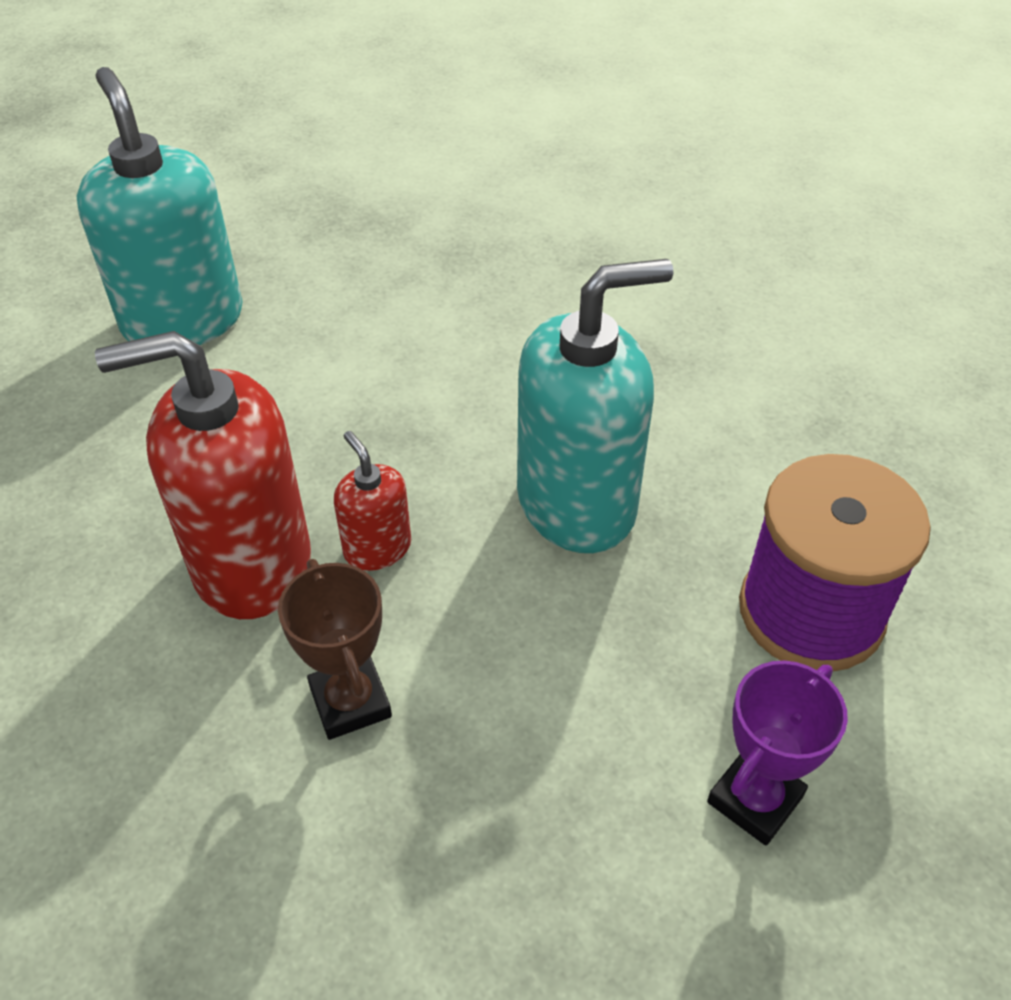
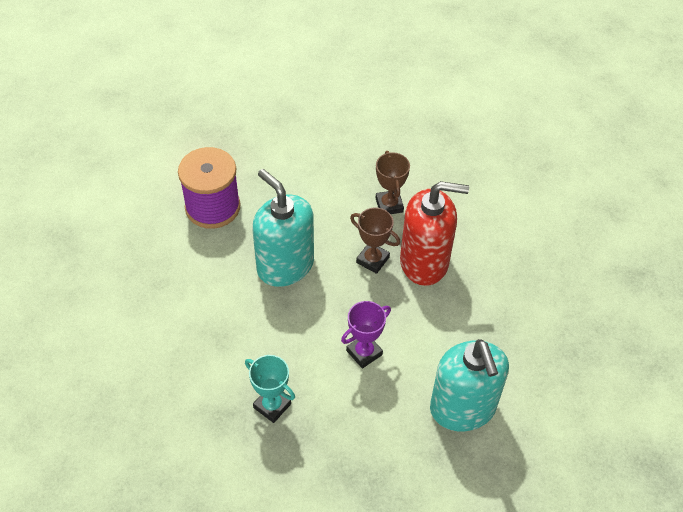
camera: 170 degrees left, 5 degrees up
(377, 548) = (372, 260): red soap dispenser -> brown trophy
(519, 280) = (272, 406): none -> turquoise trophy
(577, 503) = (285, 265): turquoise soap dispenser -> turquoise soap dispenser turned 60 degrees clockwise
(755, 799) = (263, 156): purple trophy -> purple trophy (364, 352)

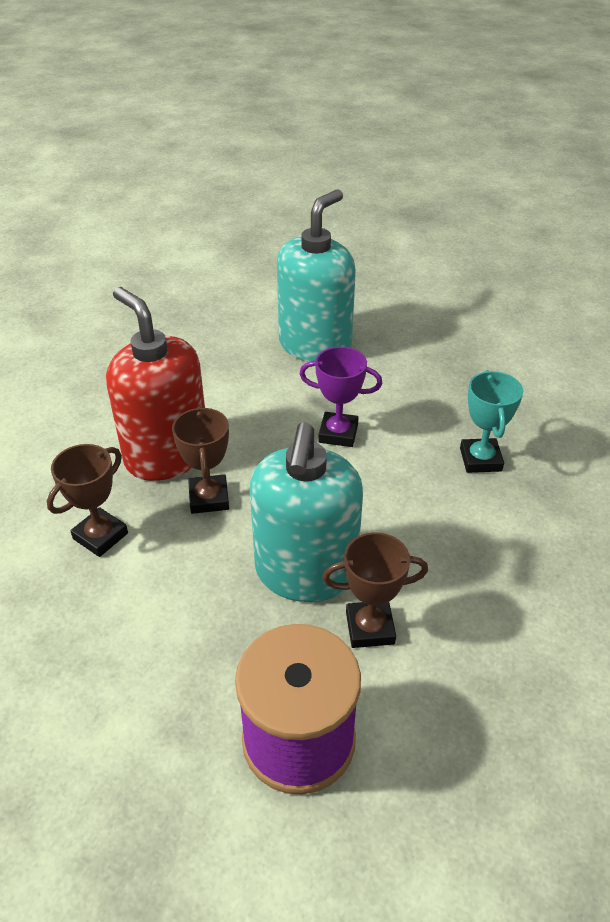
camera: 130 degrees left, 10 degrees down
(231, 266) = (370, 628): none -> brown trophy

